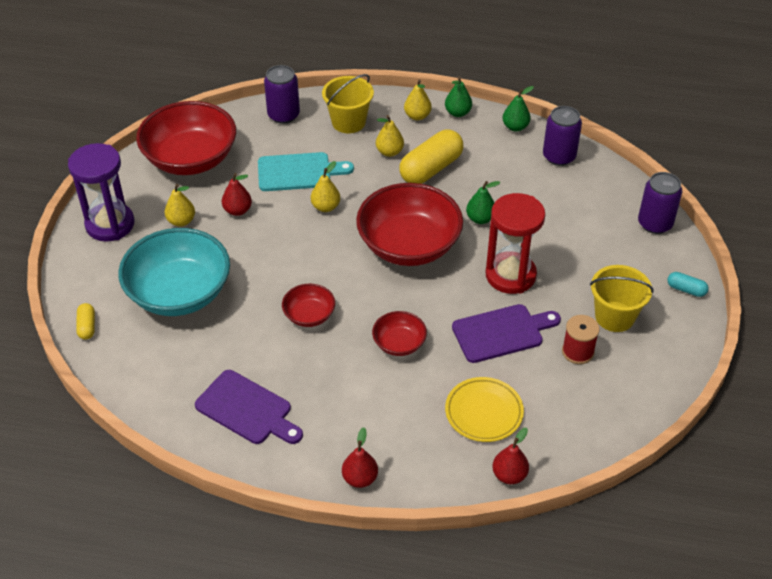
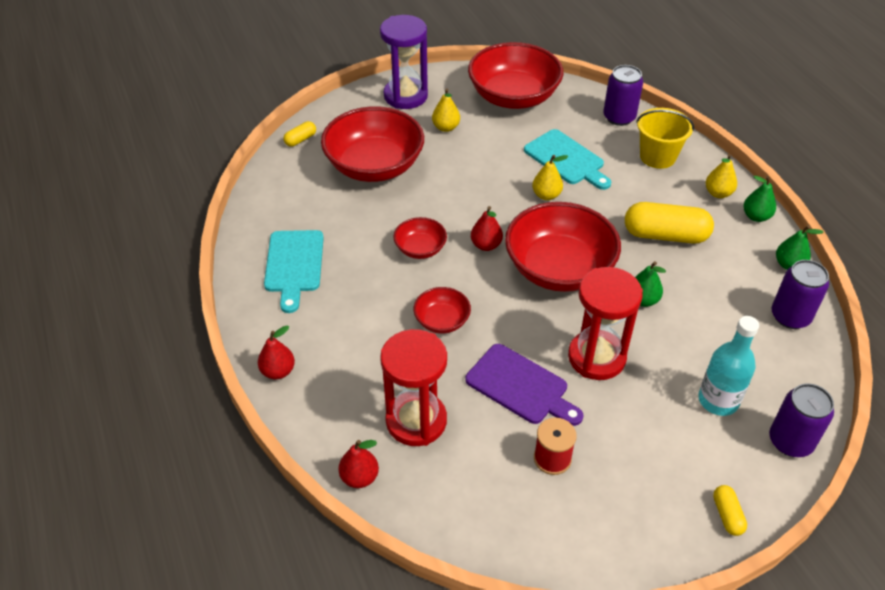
camera: 55 degrees right, 0 degrees up
(179, 293) = (374, 166): turquoise bowl -> red bowl
(238, 210) = (488, 150): red pear -> red pear (486, 245)
(247, 409) = (294, 265): purple cutting board -> turquoise cutting board
(389, 152) = (653, 199): yellow pear -> none
(484, 412) = (416, 421): yellow plate -> red hourglass
(597, 236) = (718, 400): none -> turquoise bottle
(614, 316) = (626, 467): yellow bucket -> none
(686, 289) = (727, 515): turquoise capsule -> yellow capsule

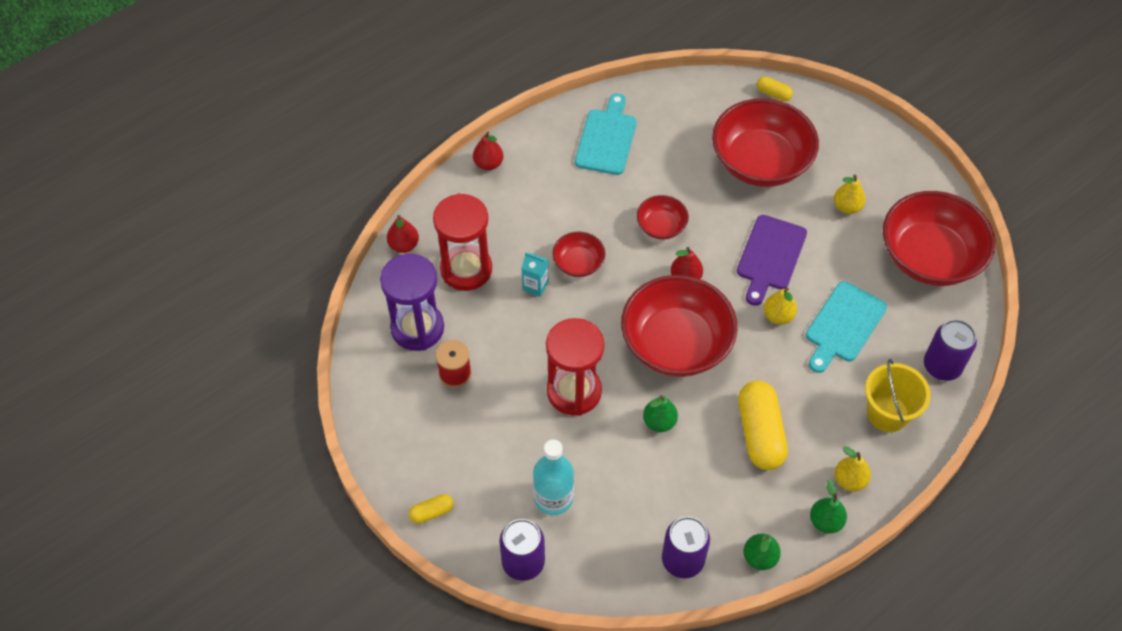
camera: 75 degrees right, 10 degrees up
(294, 265) = (607, 139): turquoise cutting board -> turquoise cutting board turned 120 degrees clockwise
(405, 96) = (883, 160): purple hourglass -> purple hourglass (417, 328)
(458, 362) = (535, 286): none -> turquoise carton
(520, 386) = (523, 337): purple cutting board -> purple cutting board (770, 256)

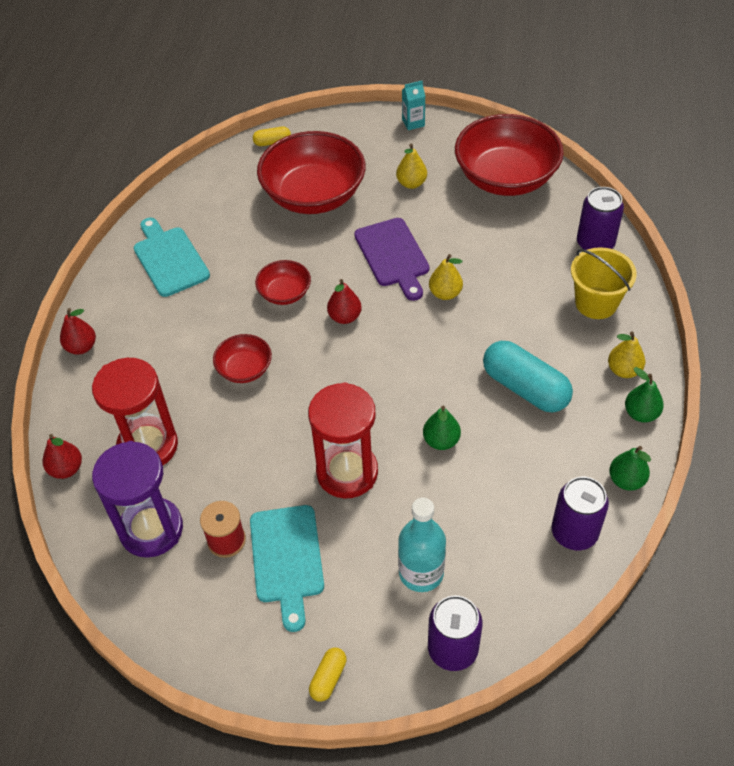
camera: 40 degrees left, 5 degrees down
(535, 286) = (225, 414): turquoise carton -> turquoise carton (413, 123)
(676, 344) = (390, 371): red bowl -> none
(760, 433) = (525, 388): yellow capsule -> turquoise capsule
(843, 325) = (498, 265): turquoise cutting board -> turquoise cutting board (287, 559)

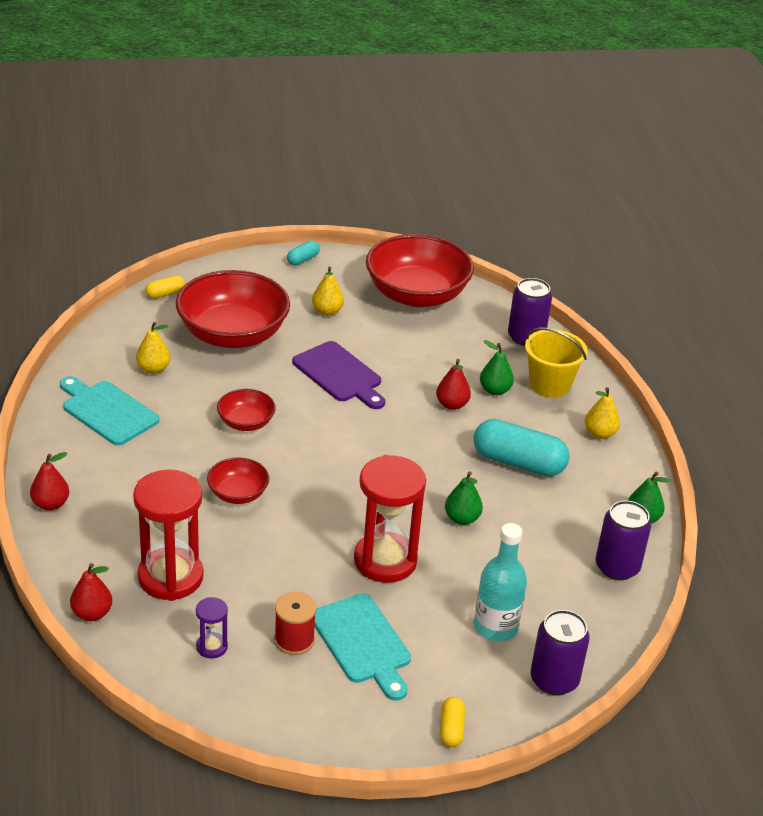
camera: 25 degrees left, 15 degrees down
(151, 529) = (212, 647): purple hourglass -> purple hourglass, size x0.46
(345, 317) = (317, 433): red pear -> red pear (452, 404)
(413, 123) = (303, 259): turquoise carton -> turquoise capsule
(445, 293) = (406, 398): yellow pear -> yellow pear (153, 369)
(641, 413) = (630, 465): green pear -> green pear (495, 390)

